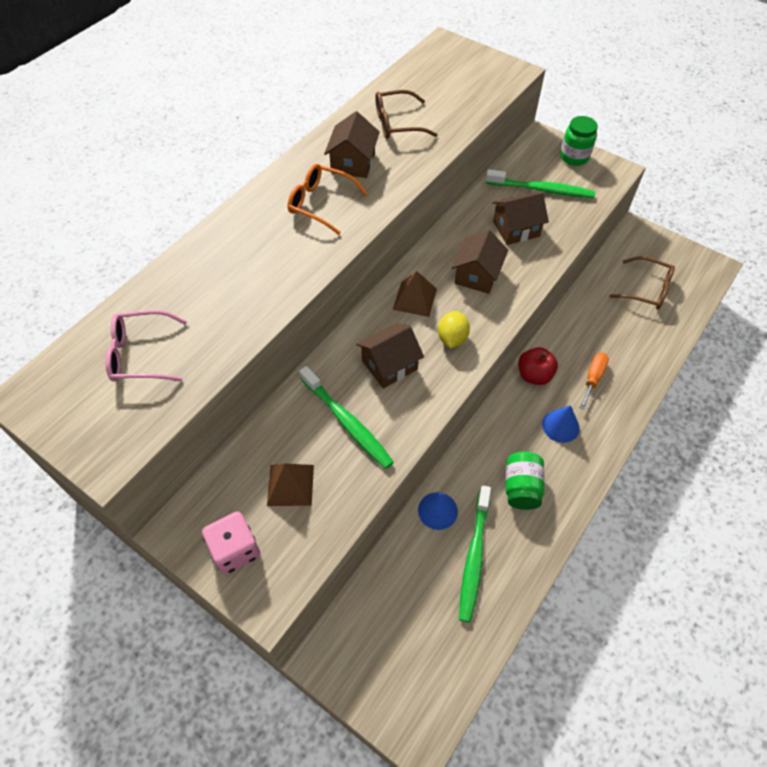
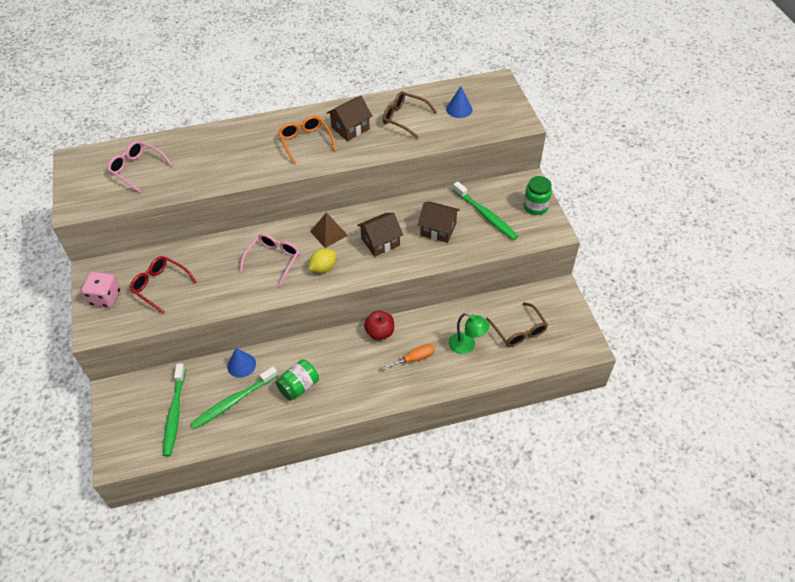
camera: 40 degrees right, 5 degrees down
(290, 485) = (160, 286): brown pyramid -> red glasses
(347, 422) = (219, 274): green toothbrush -> green toothbrush (175, 413)
(389, 365) = (273, 260): brown house -> pink glasses
(560, 426) = (361, 371): blue cone -> blue cone (459, 109)
(622, 333) = (467, 346): none -> green lamp

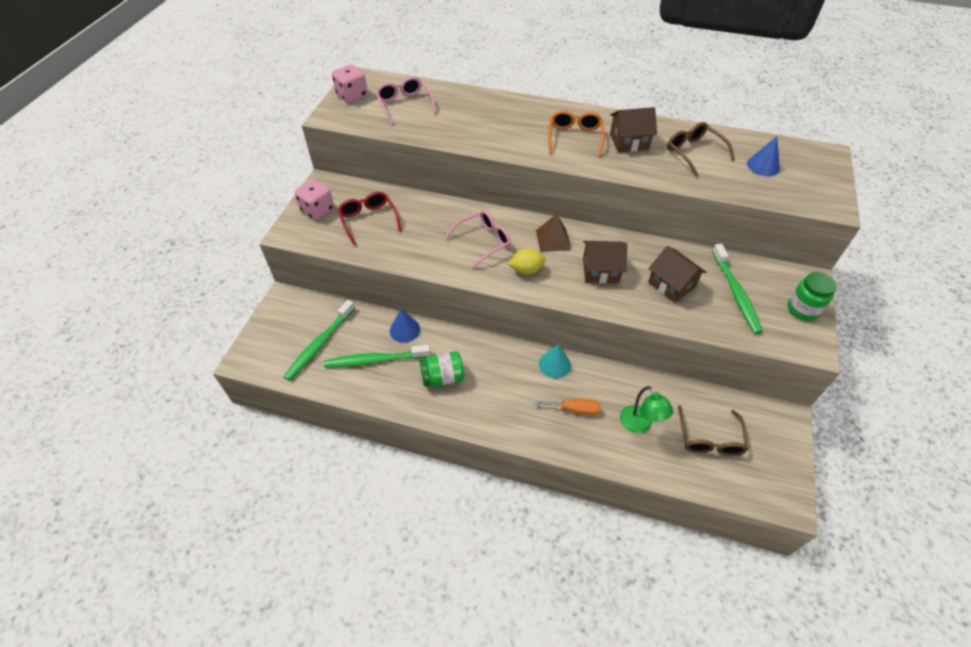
camera: 30 degrees right, 0 degrees up
(80, 179) = (352, 95): none -> pink dice
(380, 332) = (554, 364): red apple -> turquoise cone

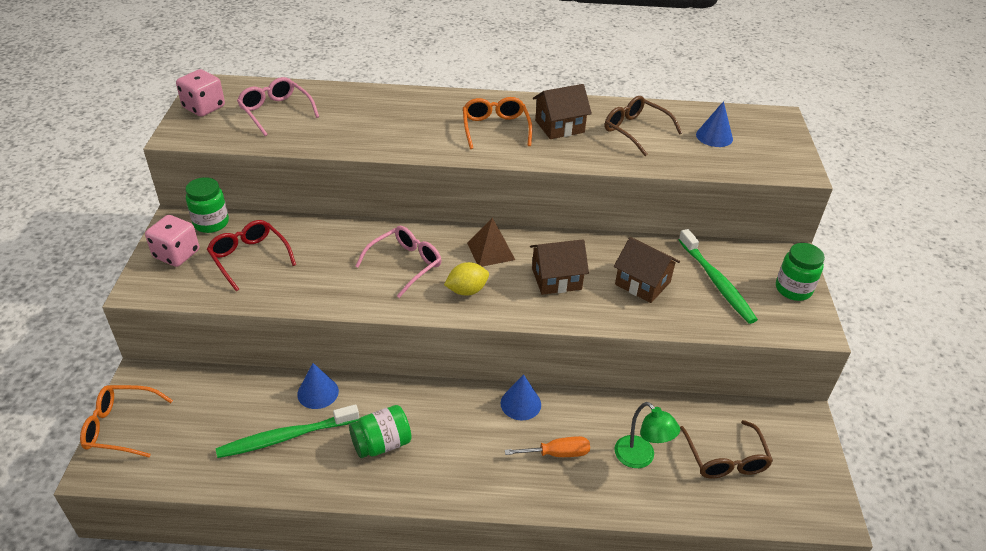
camera: 15 degrees left, 10 degrees down
(264, 332) = (120, 426): none -> orange glasses
(320, 344) = (204, 429): green toothbrush -> none
(347, 188) = (211, 223): none -> green jar
(554, 364) = (520, 403): turquoise cone -> blue cone

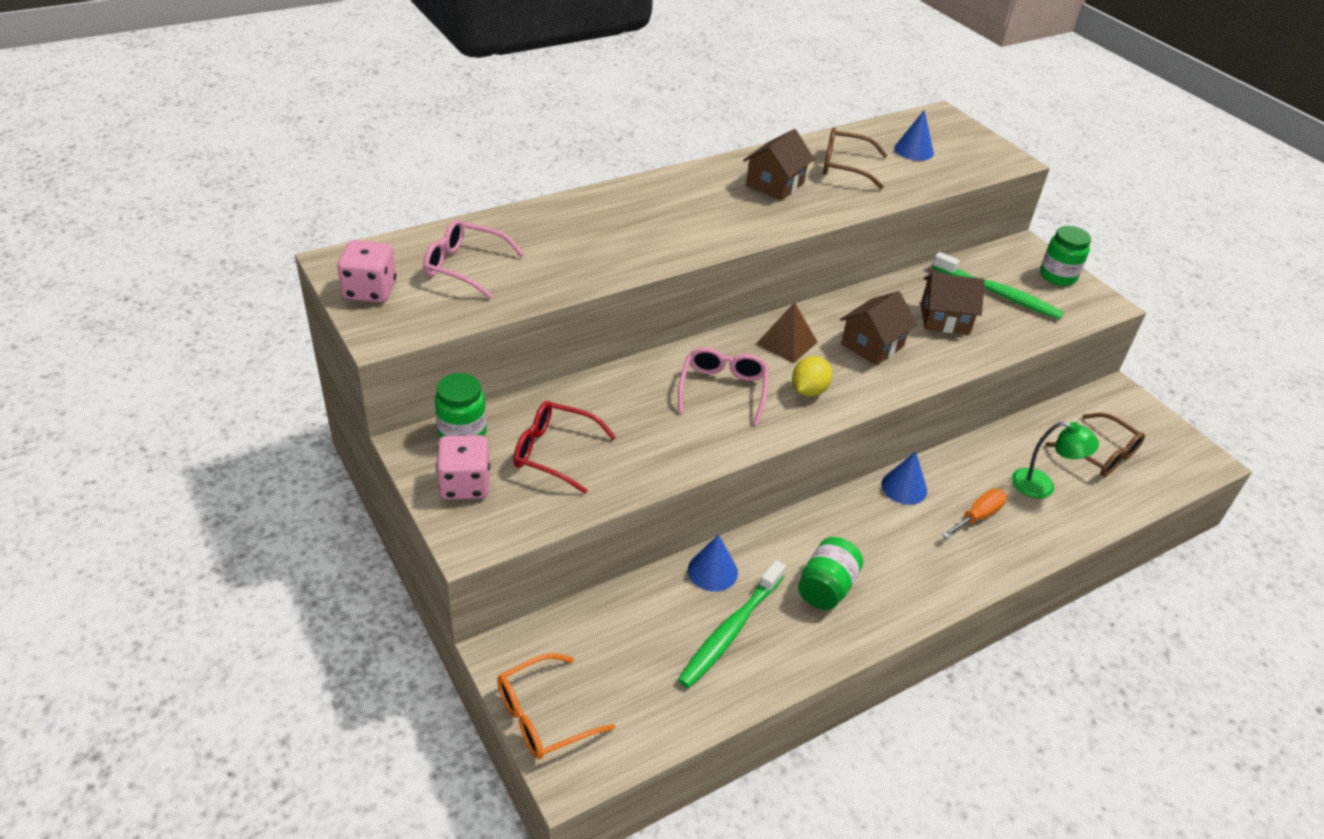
camera: 35 degrees left, 0 degrees up
(495, 128) = (719, 206): orange glasses -> none

